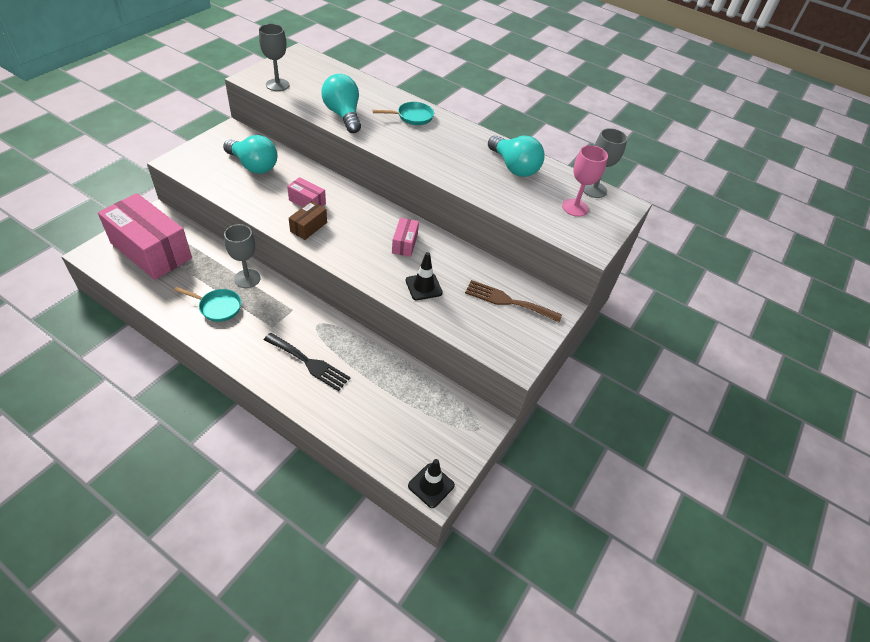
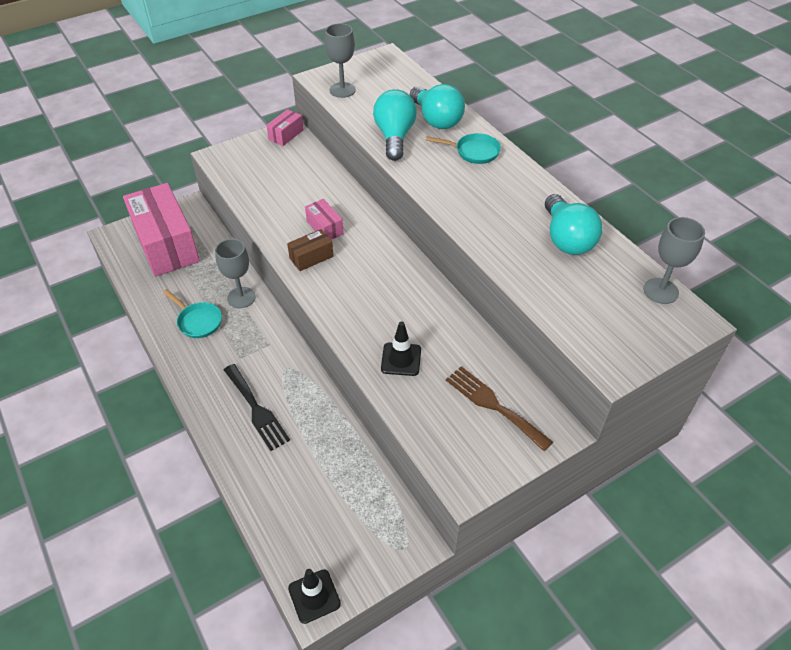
camera: 30 degrees right, 0 degrees up
(253, 166) = (290, 175): turquoise light bulb -> turquoise light bulb (436, 120)
(405, 243) = (406, 302): pink box -> pink box (286, 135)
(575, 207) = (619, 309): pink goblet -> none

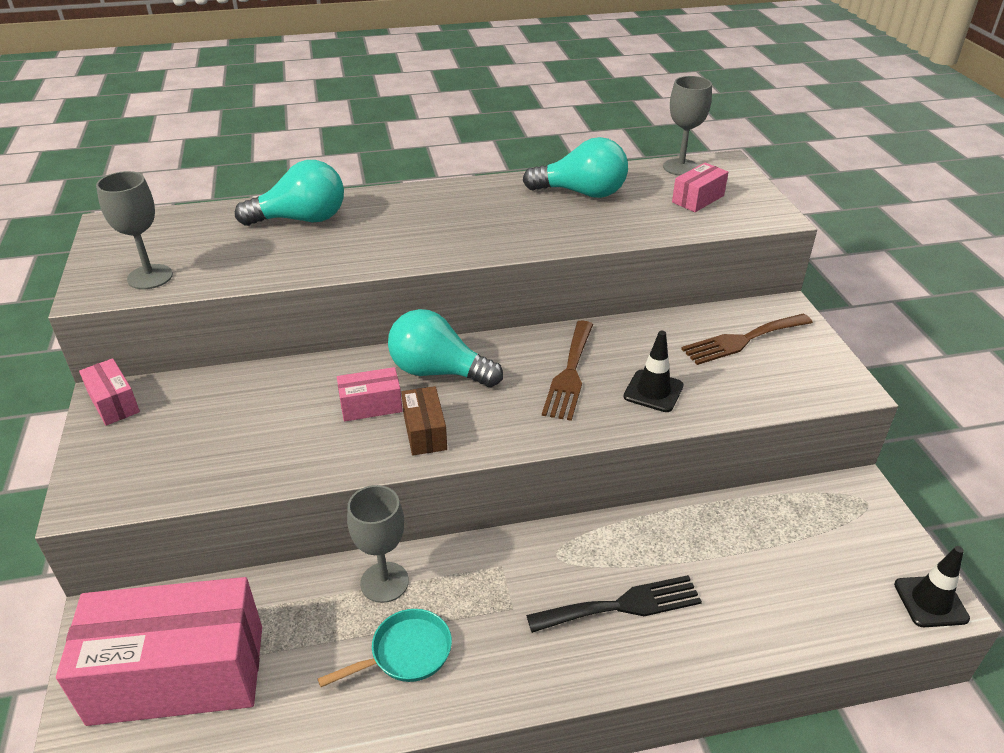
camera: 70 degrees left, 10 degrees down
(394, 137) = (307, 257): turquoise light bulb -> turquoise light bulb (438, 372)
(399, 310) = (570, 374): none -> brown fork
(474, 152) = (391, 210): turquoise pan -> none
(608, 311) = (698, 199): none -> pink box

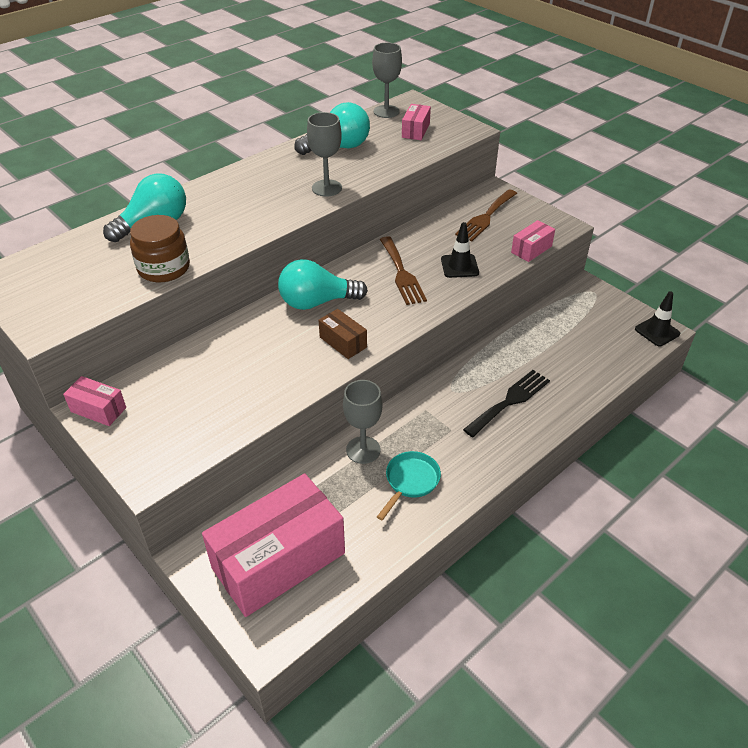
camera: 30 degrees left, 5 degrees up
(150, 277) = (79, 303): grey goblet -> grey goblet (326, 188)
(264, 268) = (164, 268): none -> brown jar
(371, 406) = (292, 340): pink box -> pink box (531, 249)

